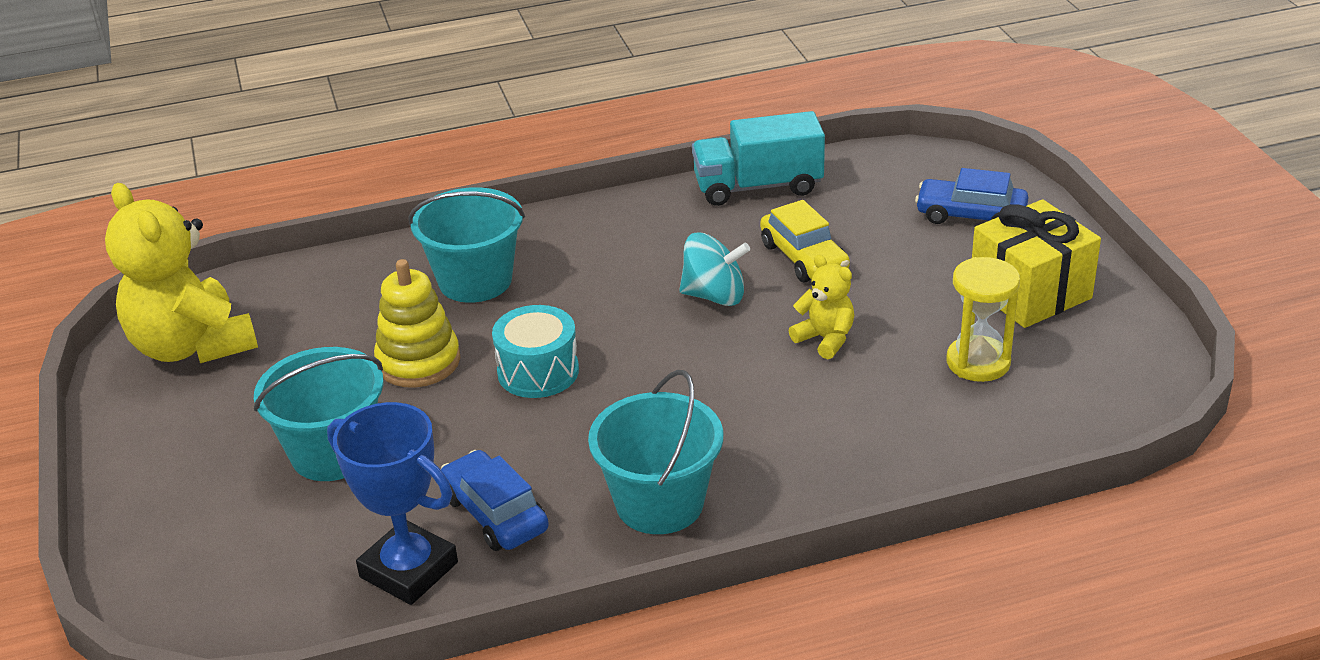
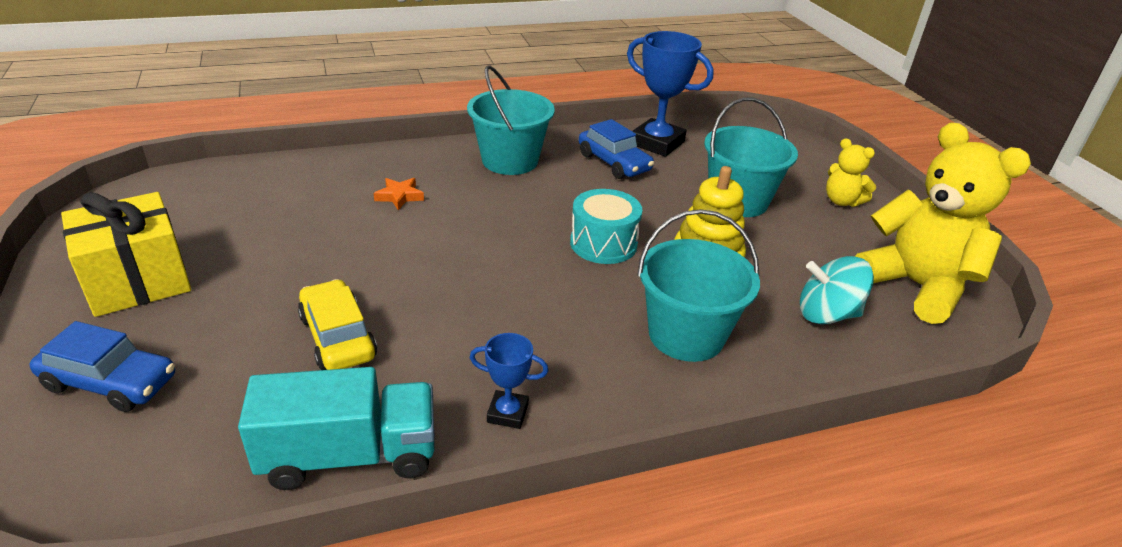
camera: 175 degrees right, 0 degrees up
(644, 216) = (507, 413): none -> blue trophy
(714, 296) = (444, 300): turquoise spinning top -> turquoise spinning top (826, 314)
(804, 421) = (399, 196): none -> orange star
(825, 339) = (356, 252): yellow teddy bear -> yellow teddy bear (841, 201)
(978, 362) = (240, 225): yellow hourglass -> none

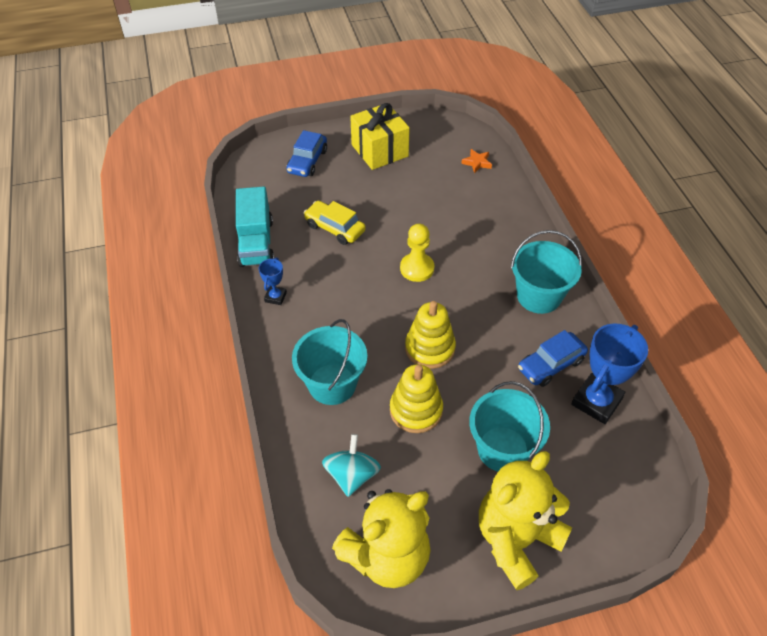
camera: 95 degrees right, 15 degrees up
(338, 337) = (335, 228): yellow car -> yellow car turned 120 degrees counterclockwise
(399, 196) = (476, 238): orange star -> orange star (477, 163)
(452, 249) = (417, 268): none -> yellow pawn
(603, 243) = (430, 348): turquoise drum -> yellow stacking toy
(841, 201) = (516, 540): yellow teddy bear -> yellow teddy bear, size x2.07

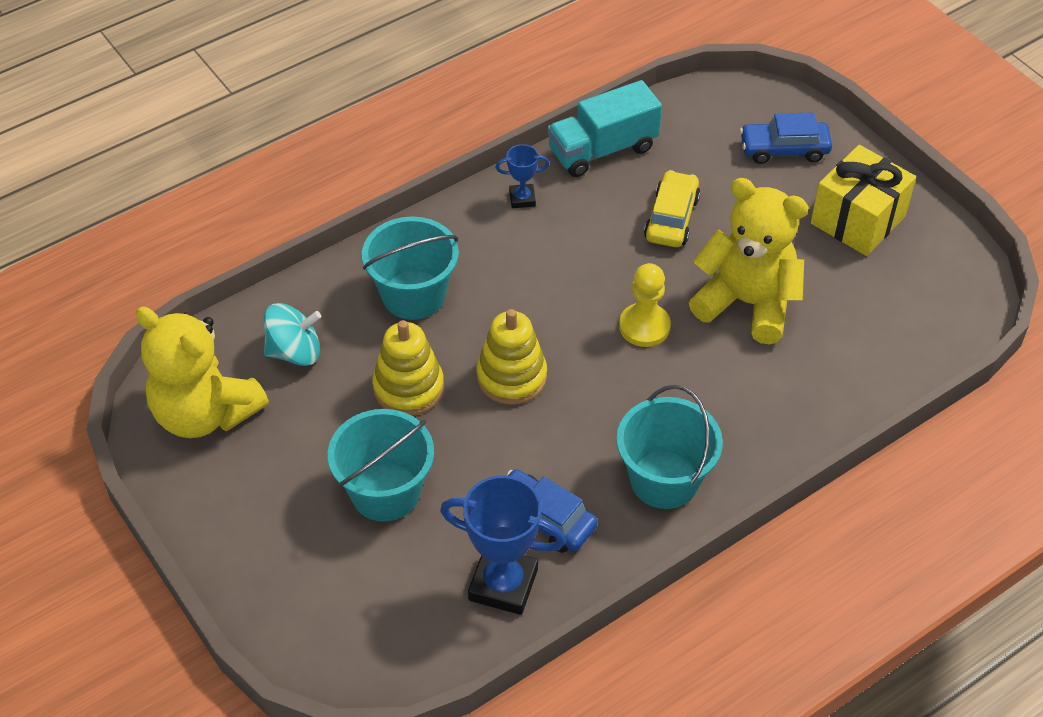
camera: 70 degrees right, 0 degrees up
(477, 163) = (905, 342): orange star -> none
(516, 540) = (263, 533): yellow teddy bear -> yellow teddy bear (747, 303)

